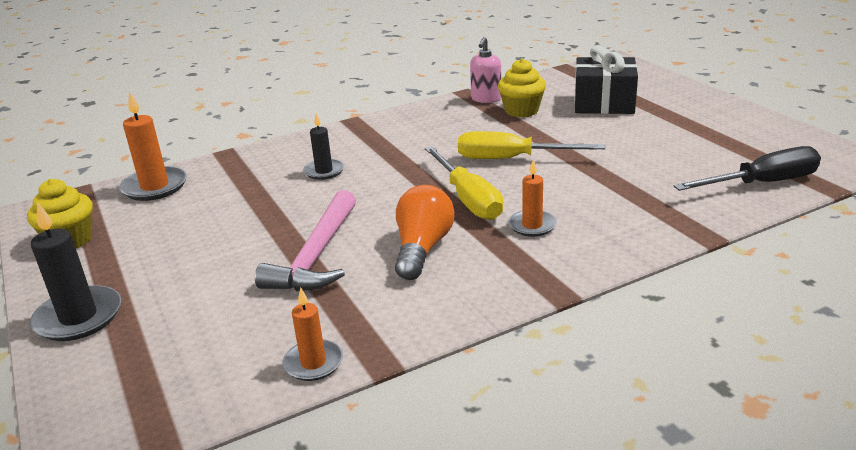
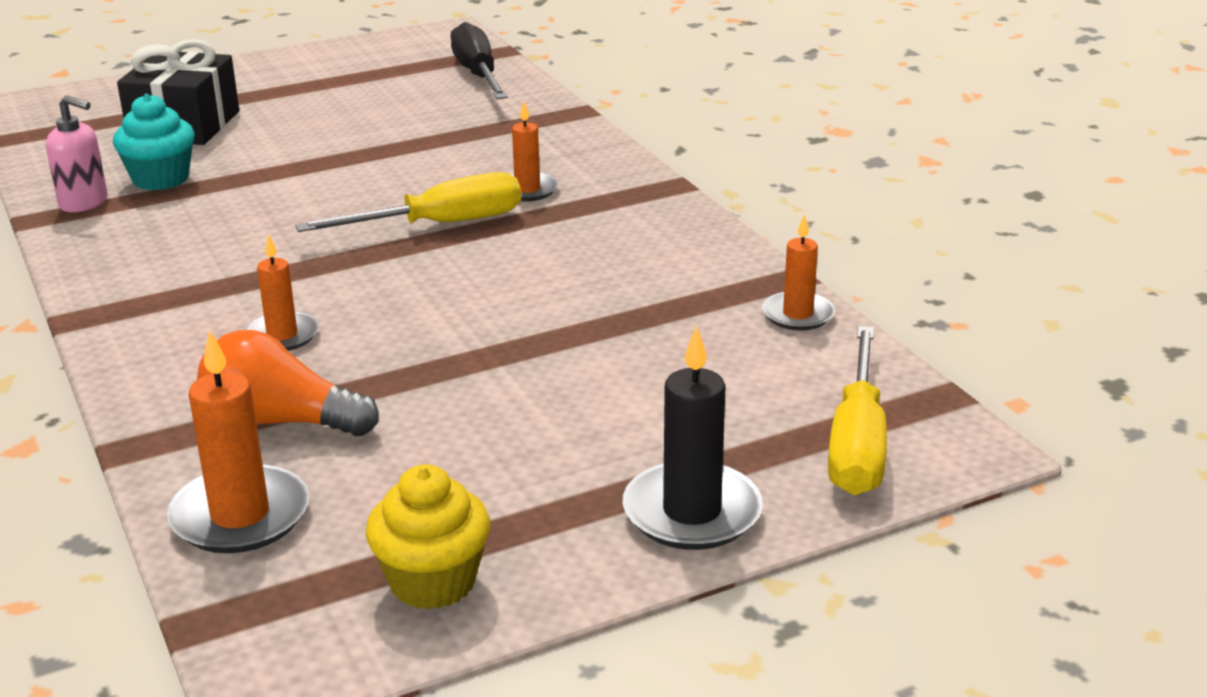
camera: 90 degrees left, 0 degrees up
(317, 256) = (560, 326): pink hammer -> none
(324, 171) = (282, 335): black candle -> orange candle
(422, 248) = (562, 255): orange light bulb -> orange light bulb (281, 422)
(511, 159) = (331, 193): yellow screwdriver -> yellow screwdriver (857, 443)
(521, 111) = (161, 179): yellow cupcake -> turquoise cupcake

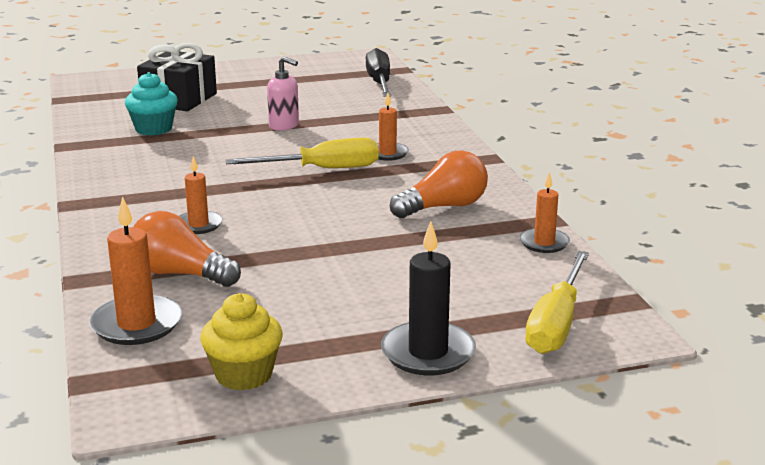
camera: 10 degrees right, 5 degrees down
(84, 202) = (101, 139): pink soap dispenser -> pink soap dispenser (284, 126)
(637, 270) = (444, 207): none -> orange light bulb

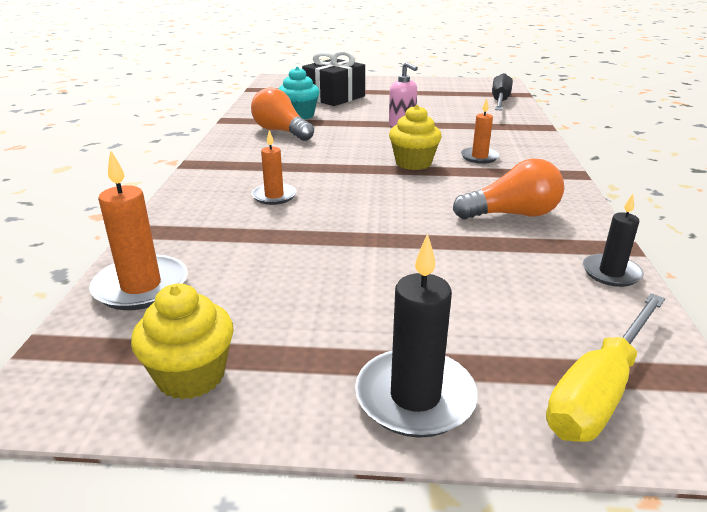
camera: 20 degrees right, 5 degrees up
(180, 274) = (222, 240): orange light bulb -> orange light bulb (281, 131)
(322, 169) = (413, 163): yellow screwdriver -> yellow cupcake
(544, 243) = (611, 273): orange candle -> black candle

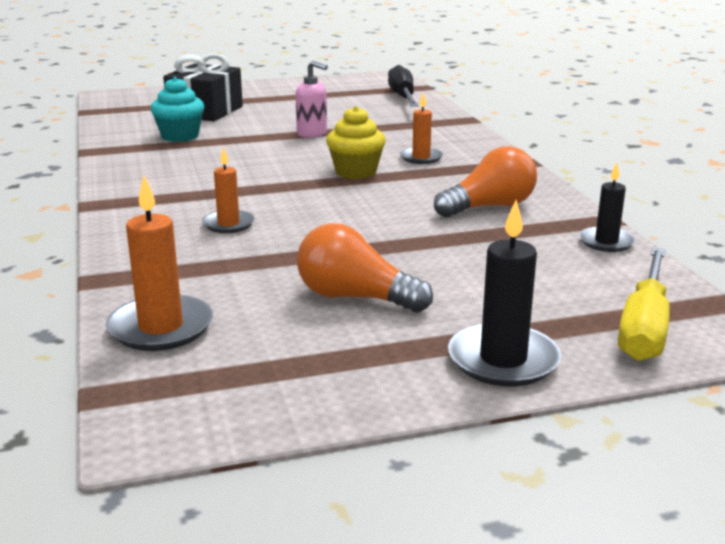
camera: 20 degrees left, 5 degrees down
(191, 376) = (288, 385): yellow cupcake -> none
(281, 131) = (174, 157): orange light bulb -> orange light bulb (355, 297)

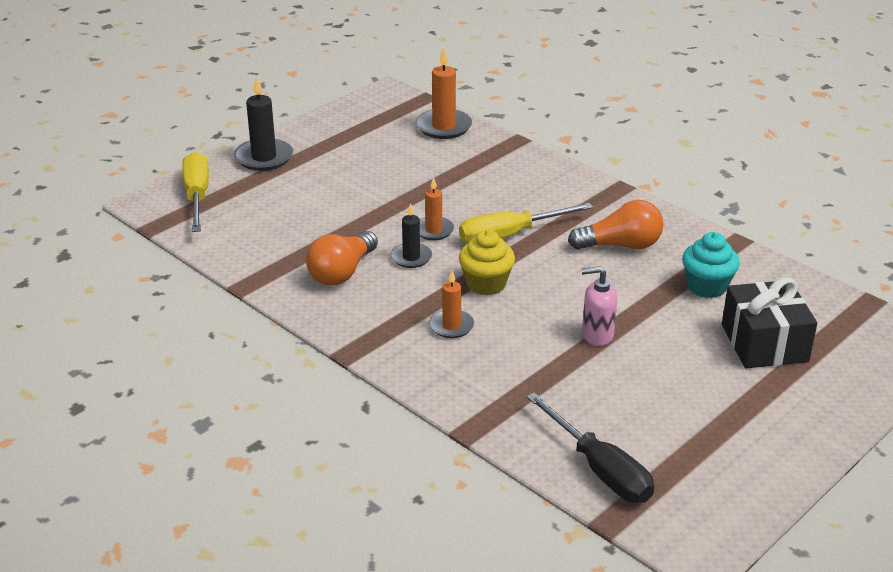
camera: 150 degrees right, 10 degrees up
(228, 224) = (506, 197): orange candle -> orange candle (433, 230)
(279, 195) = (510, 235): none -> yellow screwdriver
(355, 297) = (366, 169): orange light bulb -> orange light bulb (621, 245)
(606, 242) = (237, 259): black candle -> black candle (411, 257)

